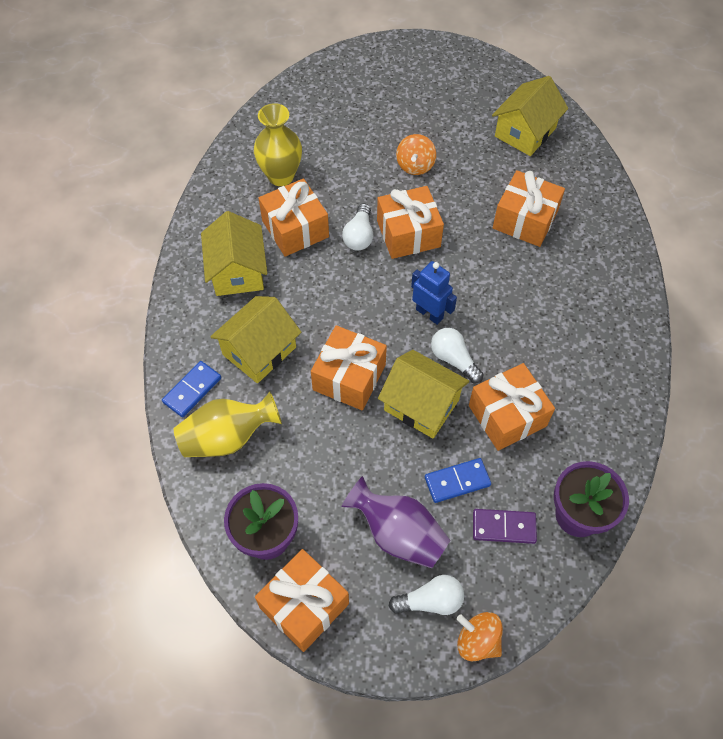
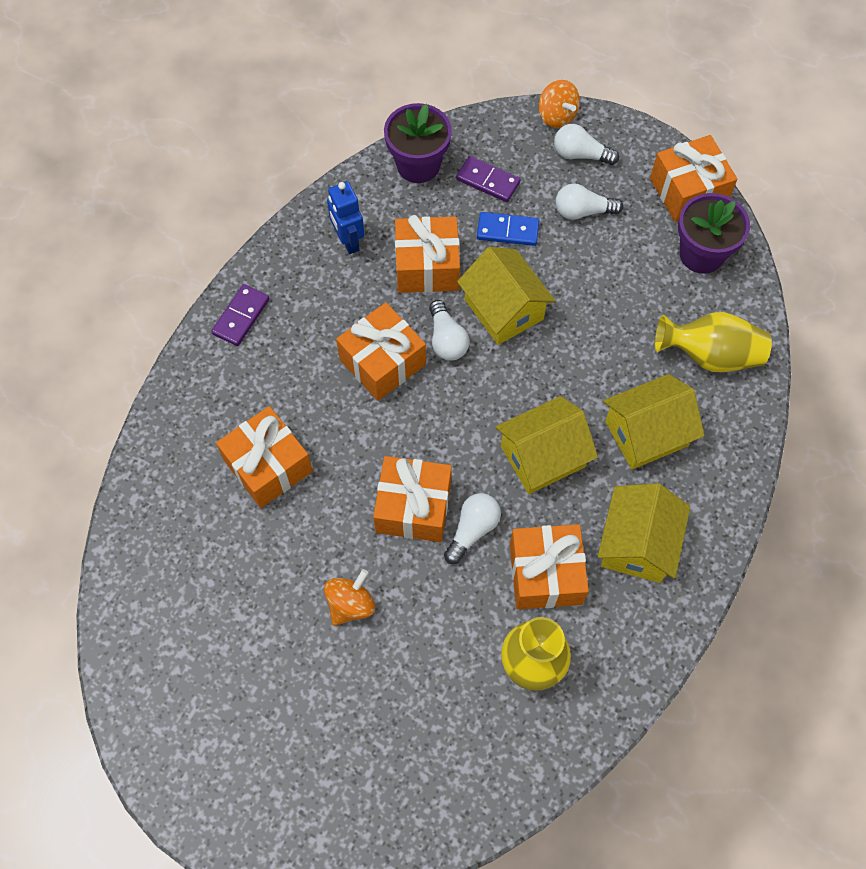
camera: 155 degrees left, 5 degrees up
(192, 390) = (732, 419): blue domino -> none
(349, 377) = (563, 365): orange gift -> orange gift (382, 362)
(398, 534) = (582, 211): purple vase -> white light bulb
(429, 313) = (443, 398): blue robot -> blue robot (348, 241)
(525, 132) = (179, 593): yellow house -> yellow house (542, 456)
(624, 311) = (241, 317): none -> purple domino

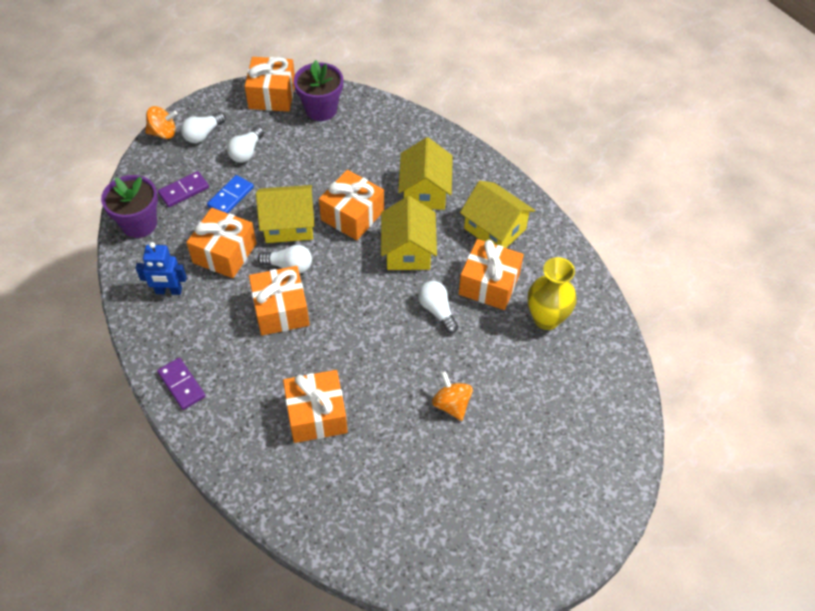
camera: 65 degrees left, 10 degrees down
(413, 507) = (401, 337): orange gift -> orange gift (352, 215)
(710, 355) = (392, 137): yellow vase -> none

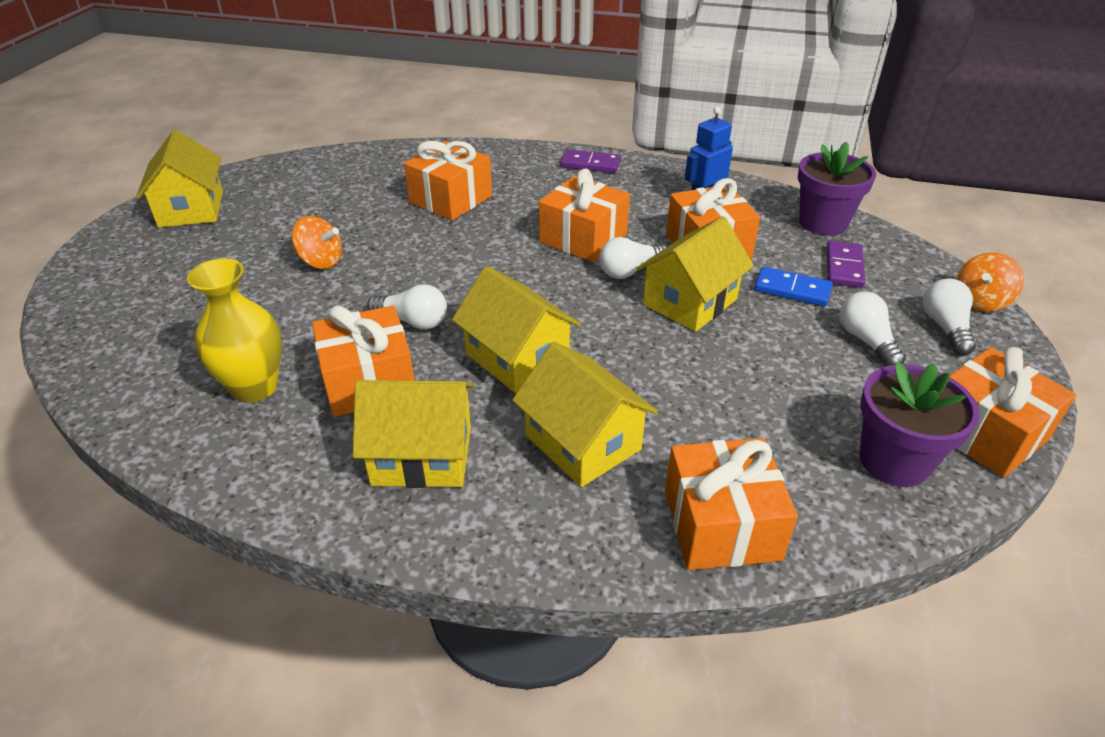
camera: 140 degrees right, 15 degrees down
(230, 197) = (792, 289): blue domino -> blue domino turned 60 degrees counterclockwise
(352, 215) = (635, 353): orange gift -> orange gift (721, 525)
(504, 548) = (191, 209): none -> yellow house

